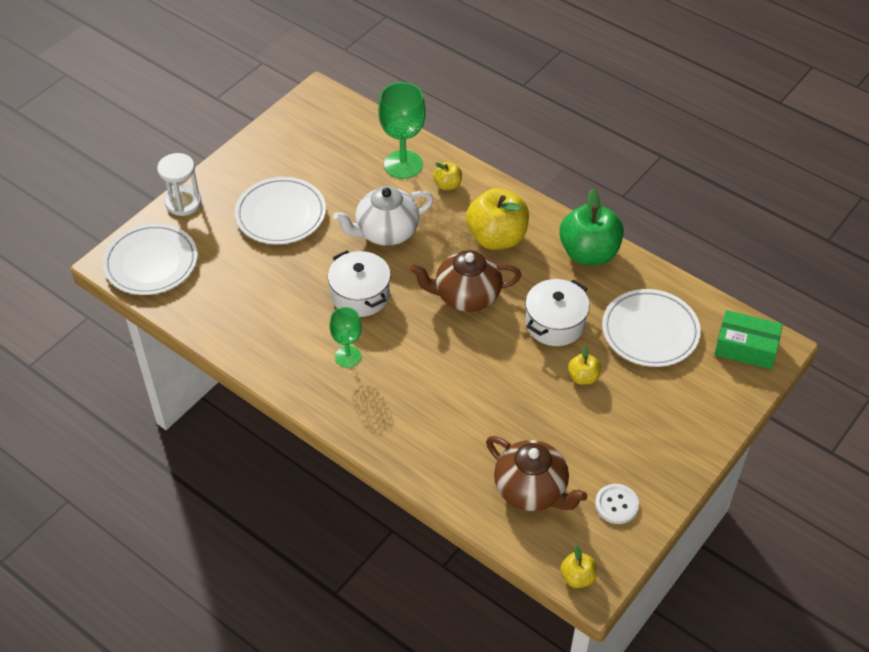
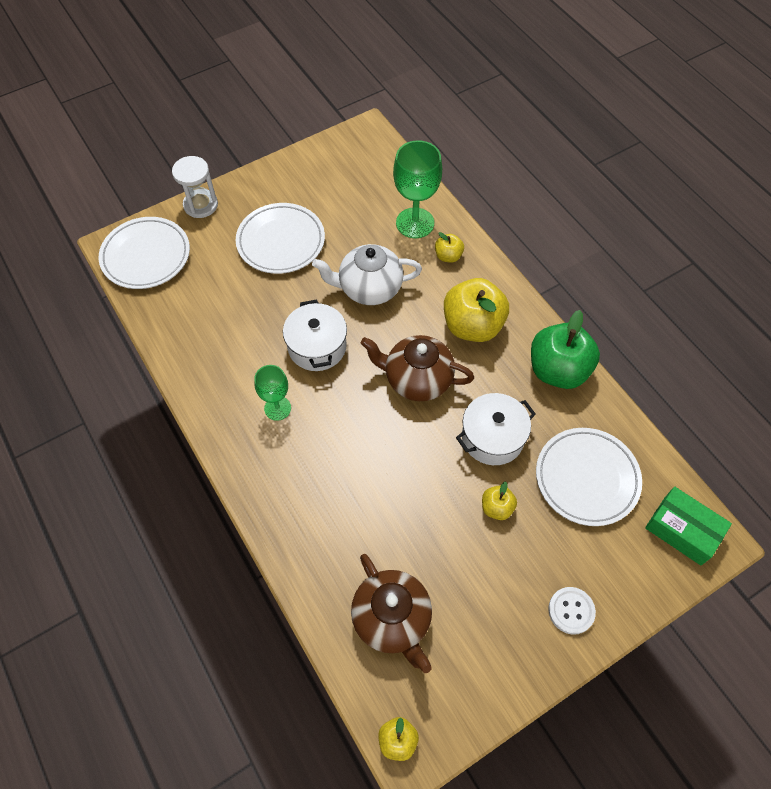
camera: 20 degrees right, 10 degrees up
(616, 505) = (472, 669): white button -> white button (571, 611)

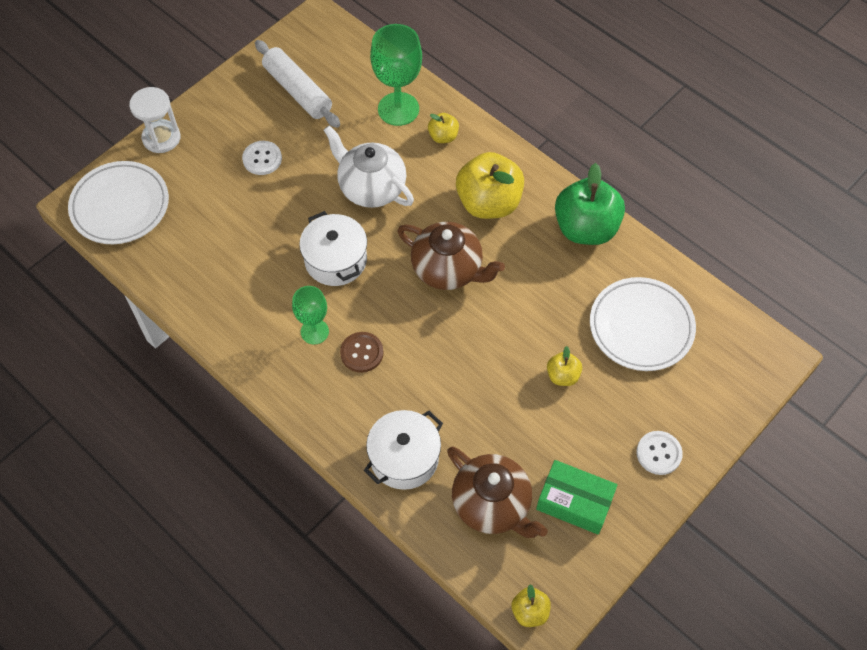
camera: 15 degrees left, 0 degrees up
(281, 241) = (262, 159): white plate -> white button
(314, 439) = (362, 353): none -> brown button
(330, 189) = (297, 91): none -> white rolling pin
(369, 288) = (371, 188): white teapot -> white teapot turned 60 degrees clockwise
(417, 379) = (448, 269): brown teapot -> brown teapot turned 150 degrees counterclockwise
(492, 437) = (539, 309): white pot -> white pot (404, 458)
(682, 530) = (743, 353): green box -> green box (574, 502)

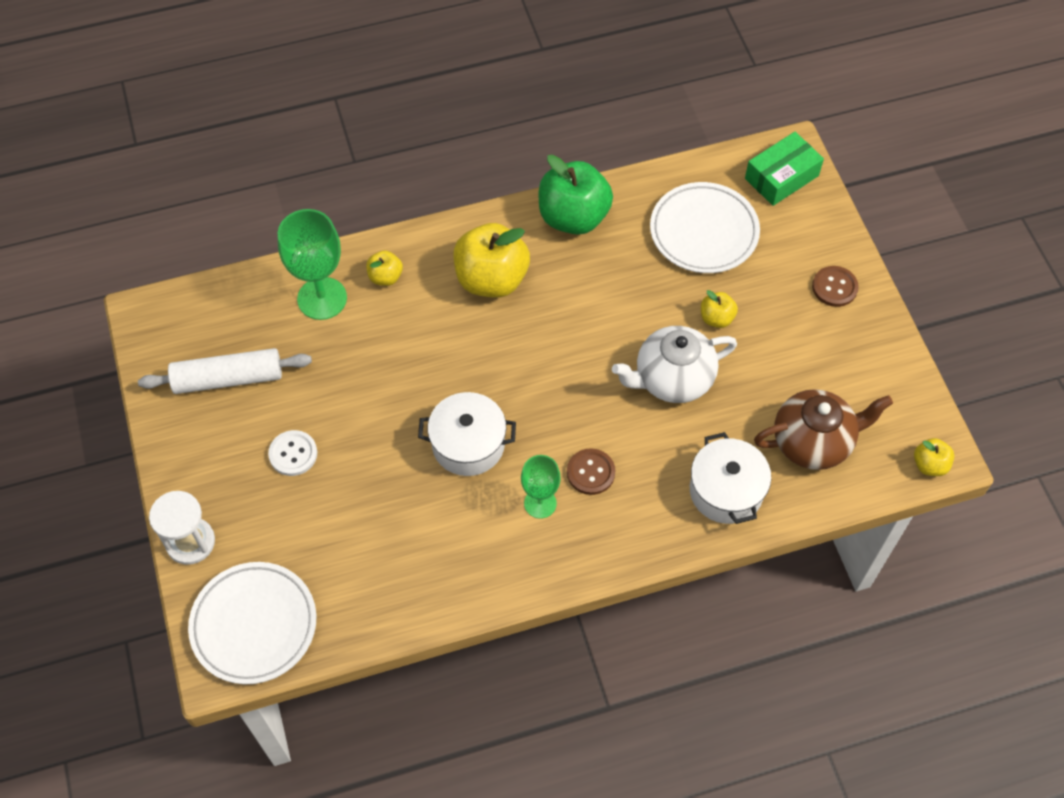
camera: 60 degrees left, 0 degrees up
(371, 188) = (402, 370): white teapot -> white teapot (672, 379)
(448, 269) = (544, 351): brown teapot -> none
(574, 502) = (845, 375): green box -> green box (781, 177)
(659, 453) = (834, 287): white button -> brown button

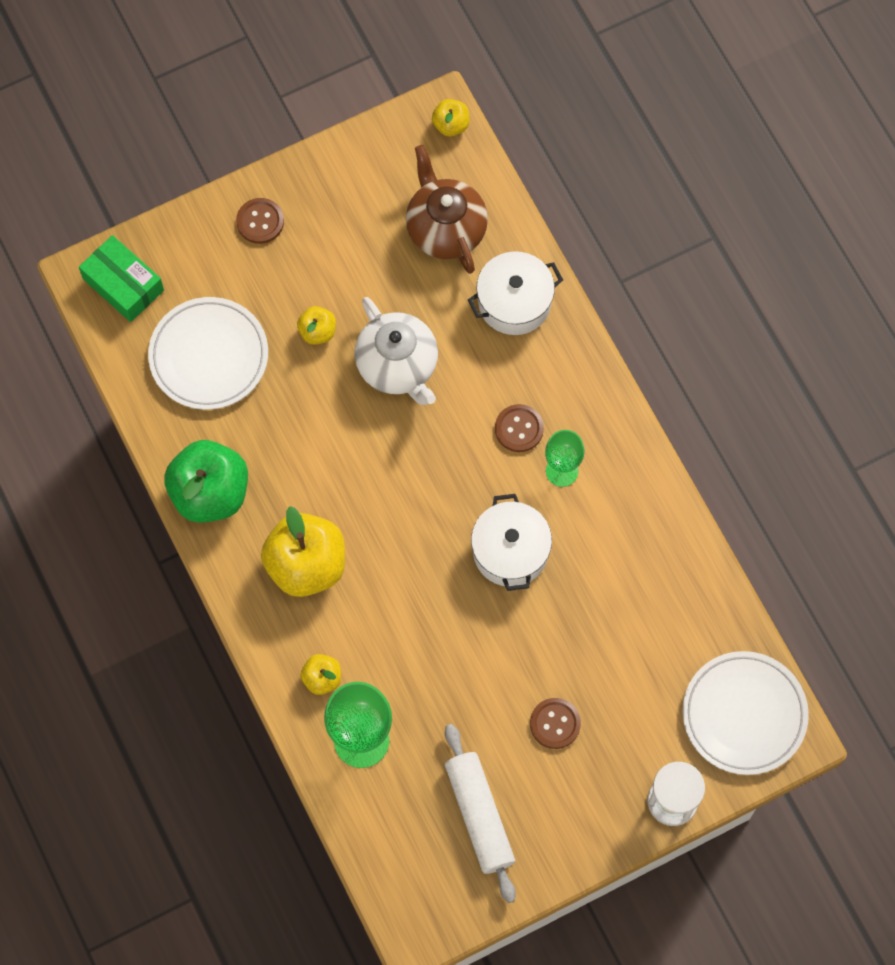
camera: 100 degrees left, 10 degrees up
(293, 454) = (555, 724): white button -> brown button

